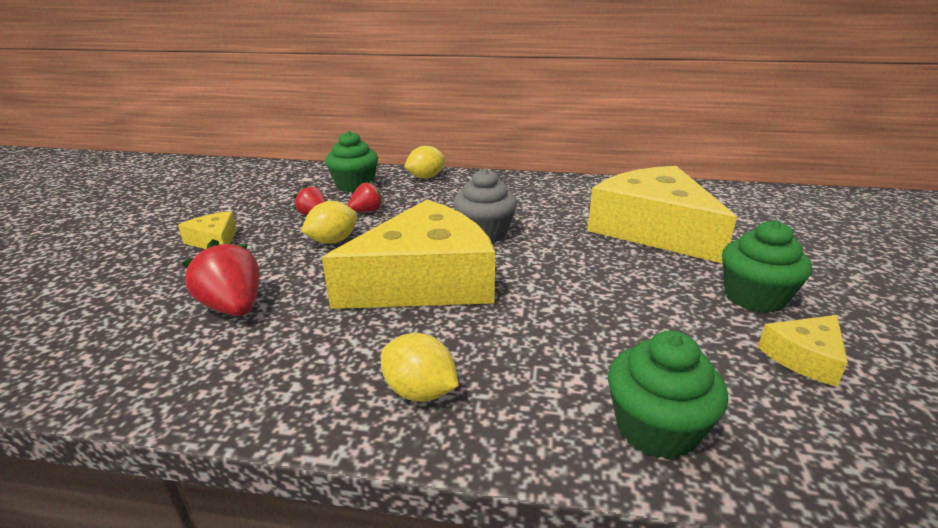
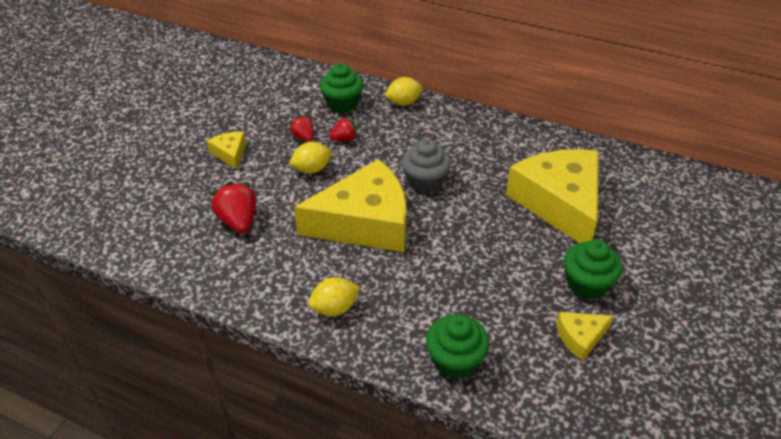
camera: 15 degrees right, 15 degrees up
(420, 391) = (334, 308): yellow lemon -> yellow lemon turned 75 degrees counterclockwise

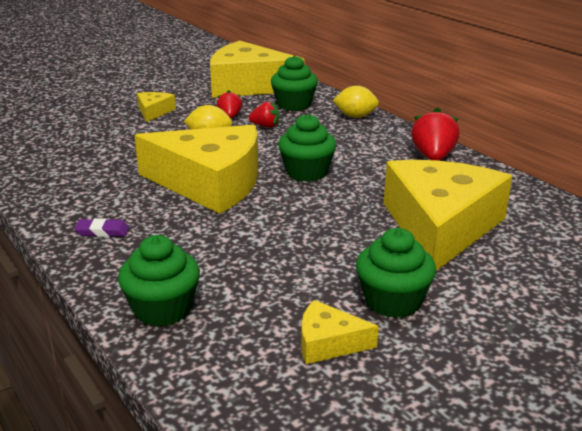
camera: 30 degrees right, 15 degrees down
(238, 221) = (102, 152): red strawberry -> red strawberry (433, 157)
(280, 91) = (248, 86): none -> yellow cheese
(334, 308) = (102, 231): yellow lemon -> purple eraser
(425, 182) = (307, 172): grey cupcake -> green cupcake

